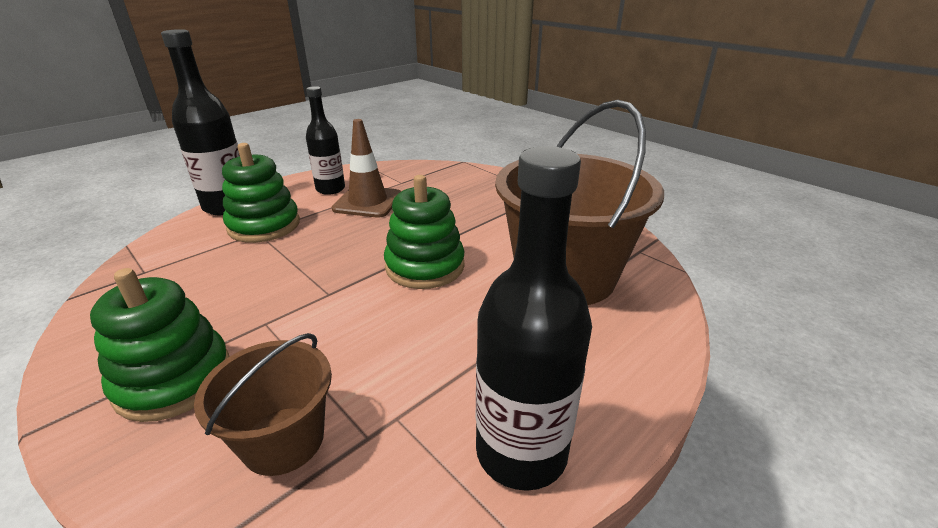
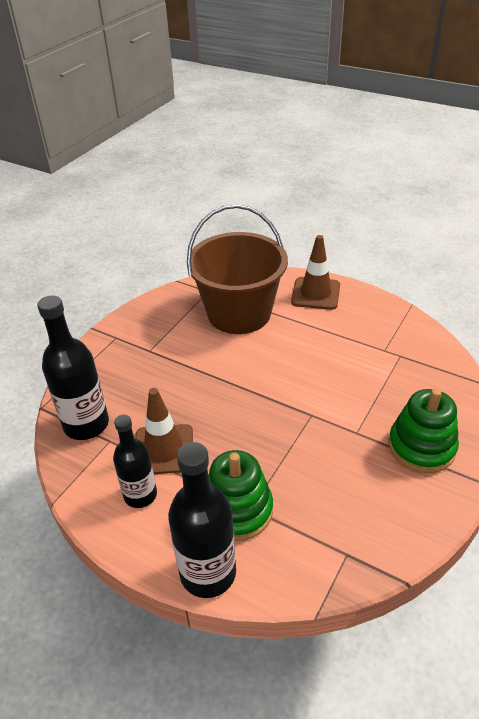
camera: 105 degrees left, 10 degrees up
(283, 440) = (421, 381): brown bucket -> none
(425, 266) = (257, 377): green stacking toy -> none
(521, 452) = (376, 310): black bottle -> black bottle (86, 424)
(603, 371) = (315, 293): none -> brown traffic cone

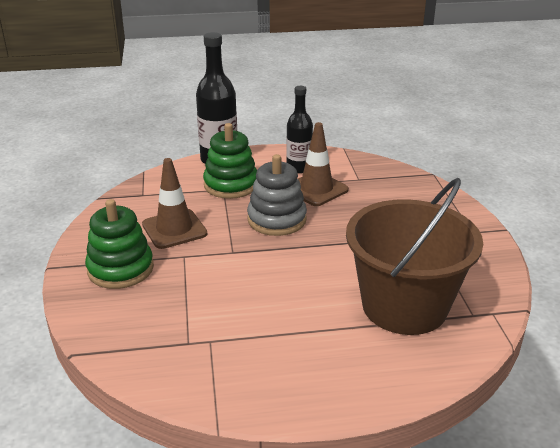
camera: 140 degrees right, 10 degrees down
(86, 424) = (387, 179): black bottle -> none
(241, 430) = (277, 219): none -> grey stacking toy
(315, 293) = (354, 376): brown traffic cone -> brown traffic cone (174, 229)

